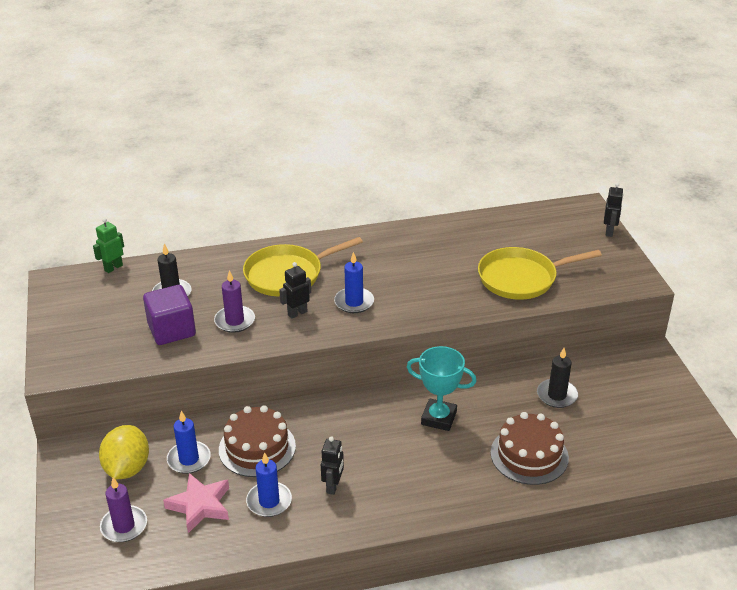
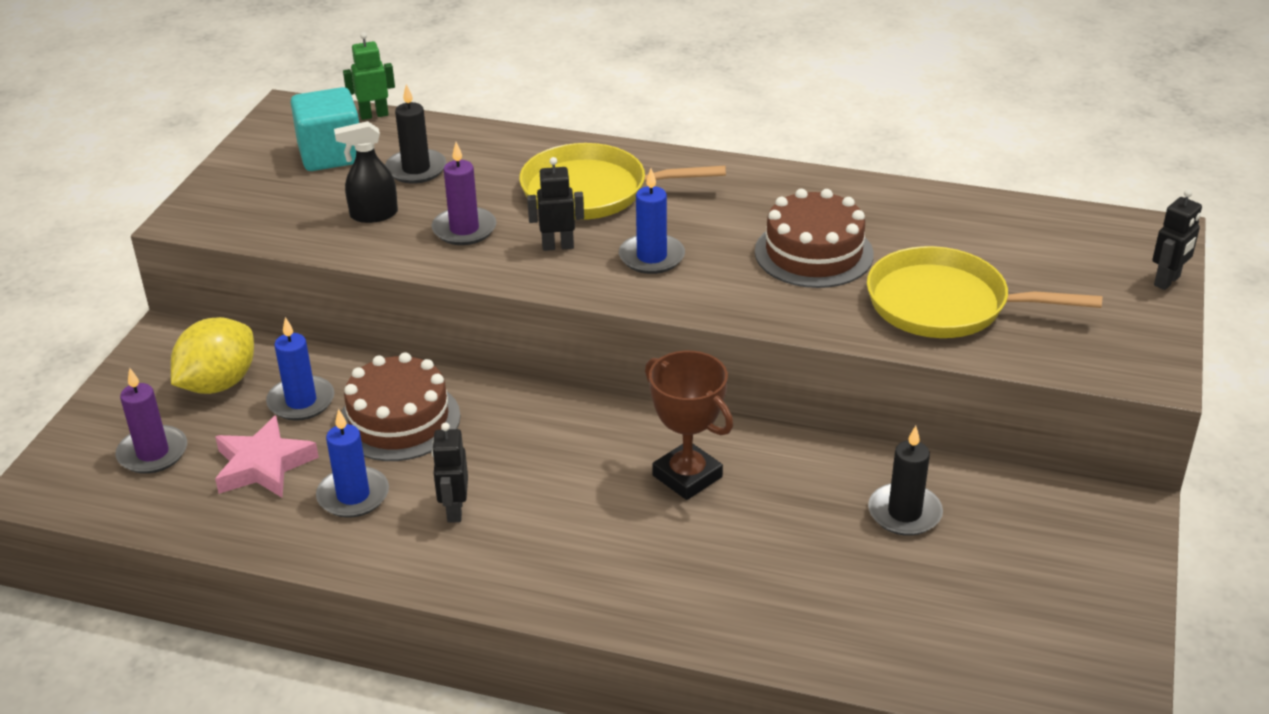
camera: 30 degrees right, 0 degrees up
(109, 301) = (331, 155): none -> turquoise cube
(172, 330) = (373, 215): purple cube -> black spray bottle
(333, 486) = (454, 510): black robot -> black robot turned 135 degrees clockwise
(439, 418) = (687, 476): turquoise trophy -> brown trophy
(529, 455) = (781, 583): brown cake -> brown cake (814, 253)

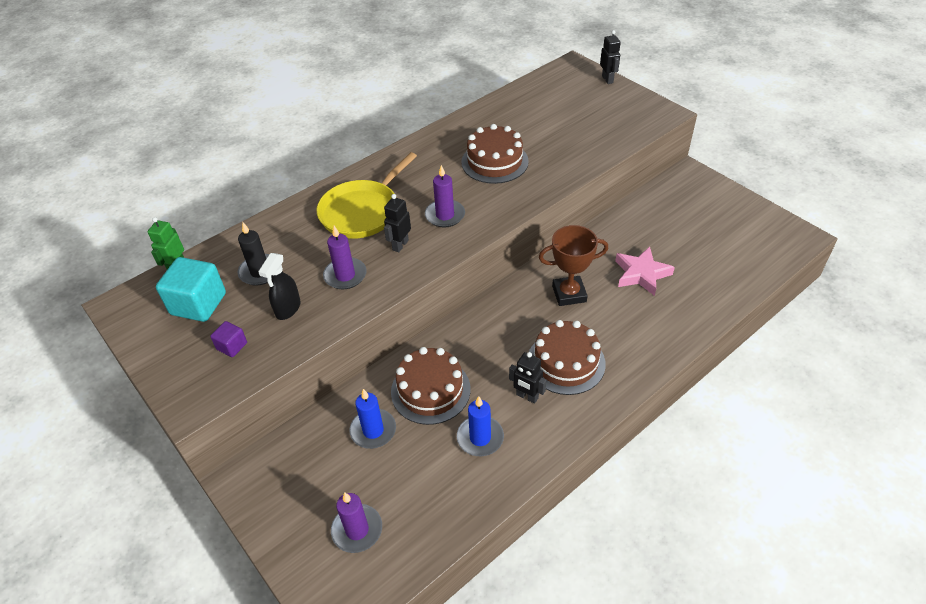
camera: 55 degrees left, 10 degrees up
(218, 384) = (317, 467): yellow lemon -> none
(263, 465) = (418, 472): pink star -> pink star (641, 274)
(286, 205) = (232, 346): none -> purple cube
(547, 524) = (566, 362): none -> brown cake
(651, 257) = (445, 215): blue candle -> purple candle
(904, 513) = (647, 235): black candle -> none
(944, 304) = (570, 142): yellow pan -> none

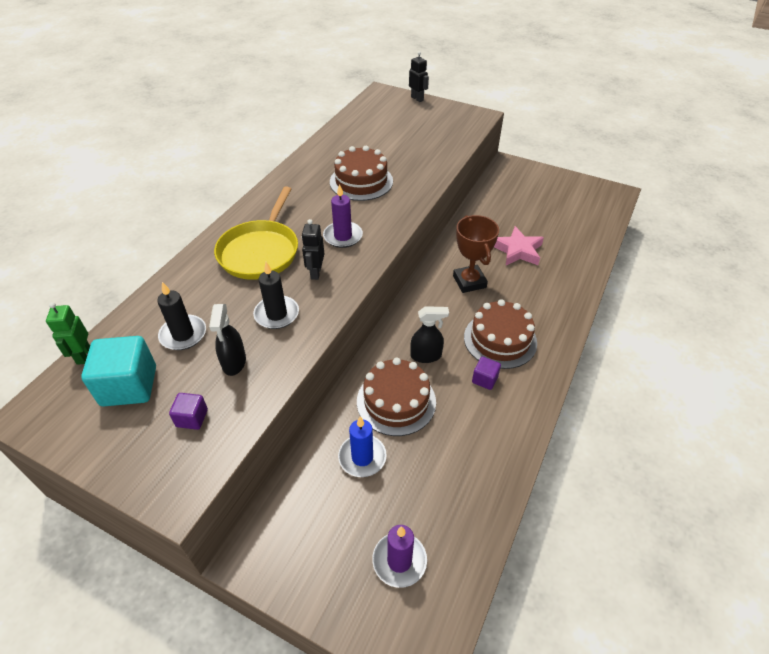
camera: 25 degrees left, 0 degrees up
(345, 275) = (276, 314): purple candle -> black candle
(480, 438) = (465, 429): blue candle -> none
(483, 356) = (426, 356): none -> black spray bottle
(527, 396) = (484, 379): black robot -> purple cube
(569, 294) = (469, 282): brown trophy -> brown trophy turned 75 degrees counterclockwise

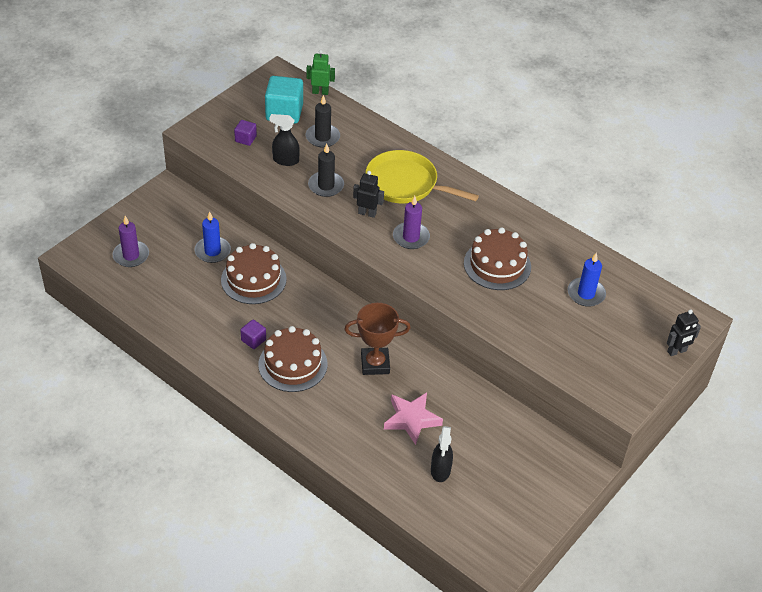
camera: 100 degrees right, 0 degrees up
(377, 136) = (586, 294): none -> blue candle
(426, 356) = (293, 308): black spray bottle -> black spray bottle (440, 470)

